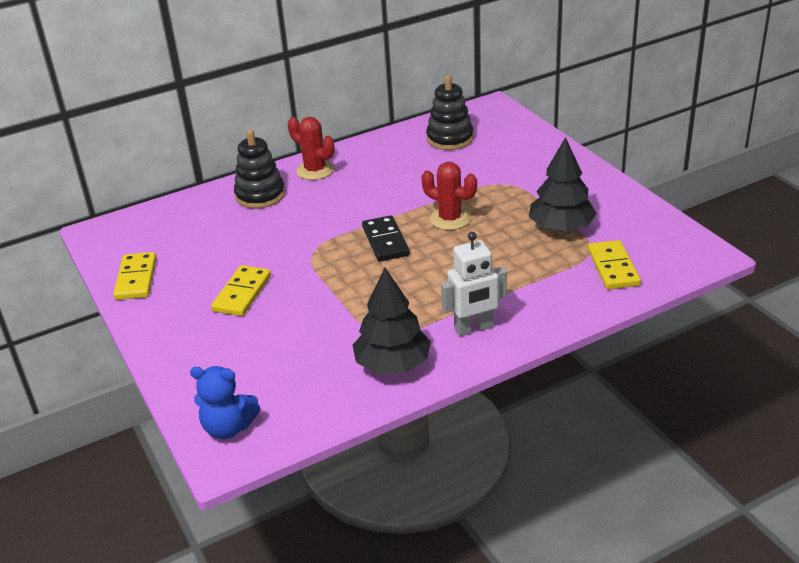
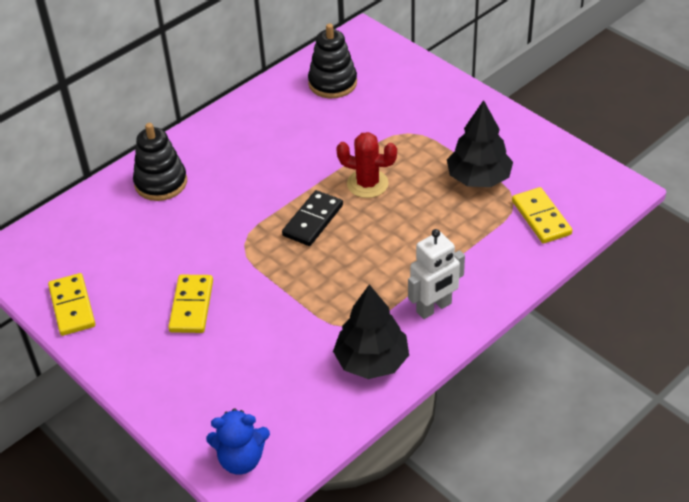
camera: 15 degrees left, 10 degrees up
(315, 170) = (206, 143): red cactus -> none
(385, 241) = (313, 220): black domino -> black domino turned 60 degrees clockwise

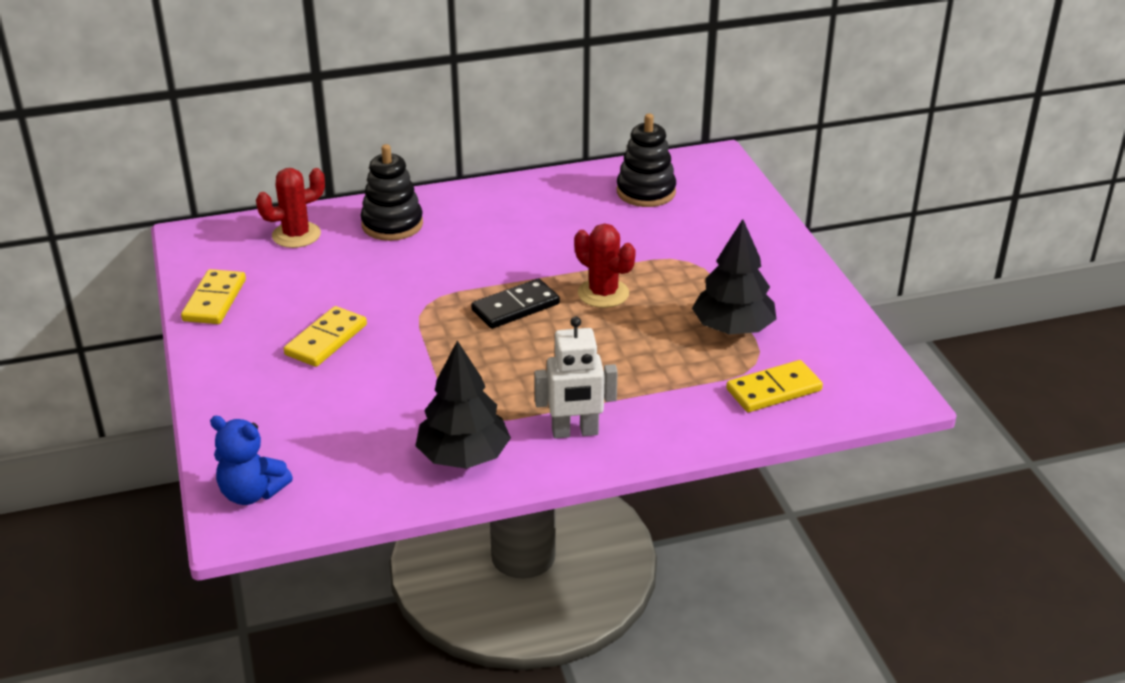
camera: 25 degrees right, 10 degrees down
(90, 221) = (296, 235): none -> red cactus
(541, 218) = (773, 390): yellow domino -> yellow domino turned 60 degrees clockwise

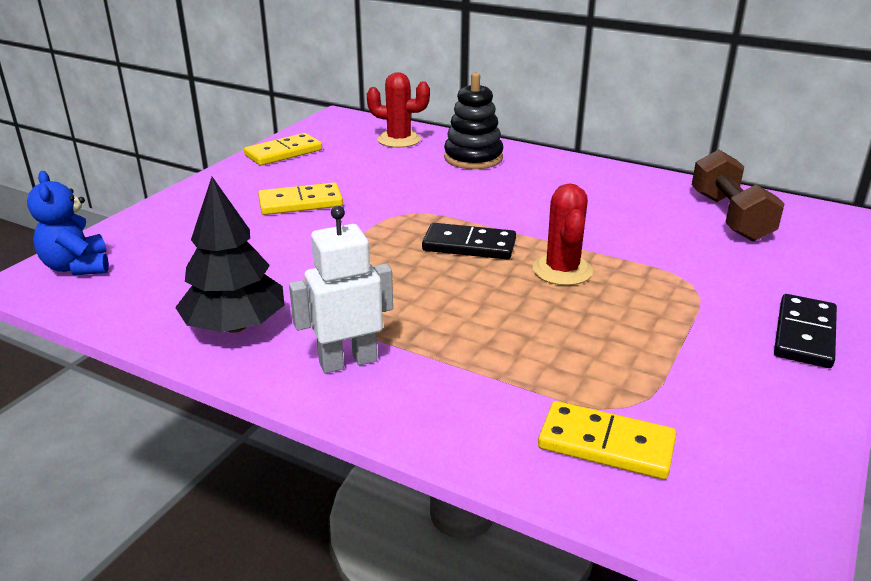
camera: 45 degrees right, 5 degrees down
(575, 432) = (348, 361): white robot -> white robot turned 120 degrees clockwise
(646, 192) = (730, 217): black stacking toy -> brown dumbbell
(732, 328) = (649, 361): black tree -> none
(785, 264) = (804, 334): none -> black domino

